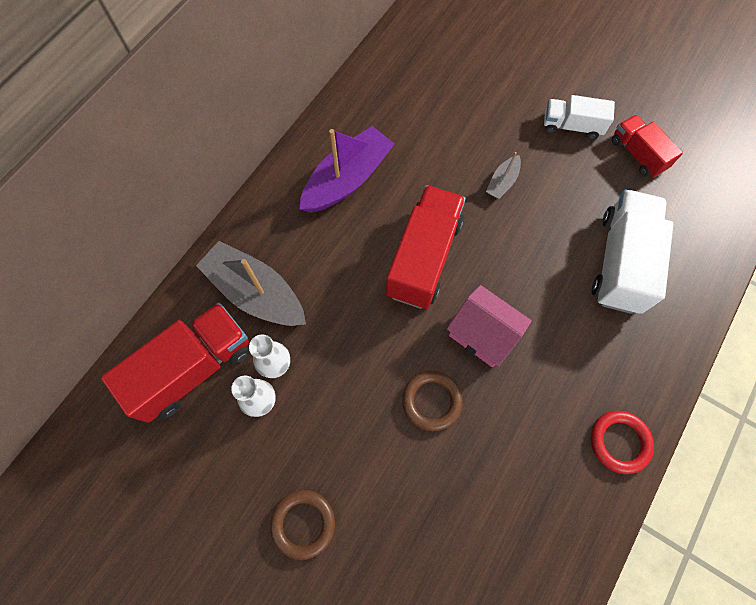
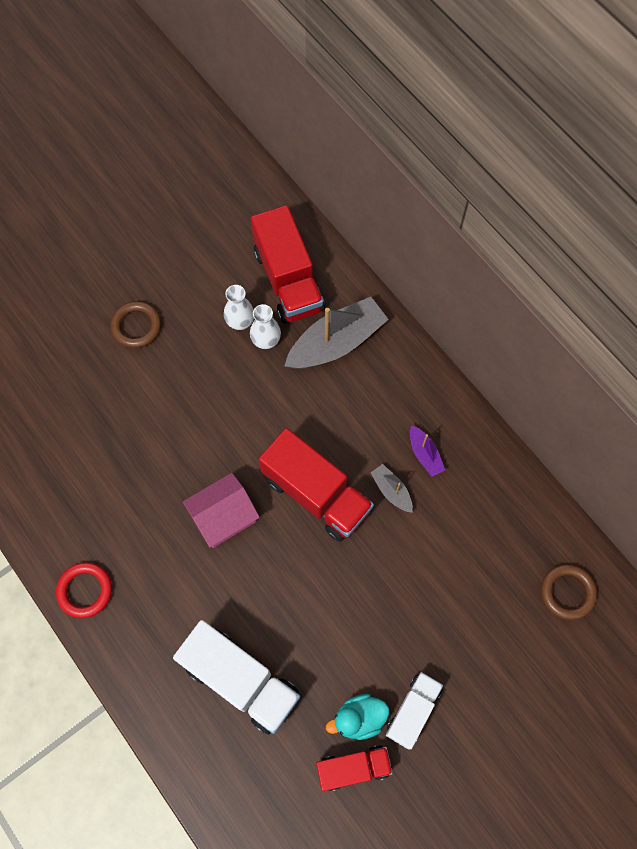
camera: 110 degrees right, 0 degrees up
(347, 179) = (425, 454): purple boat -> purple boat, size x0.48
(431, 401) = (185, 451): brown ring -> brown ring (567, 592)
(502, 182) = (370, 603): grey boat -> grey boat (391, 491)
(598, 162) = (359, 718): none -> turquoise duck

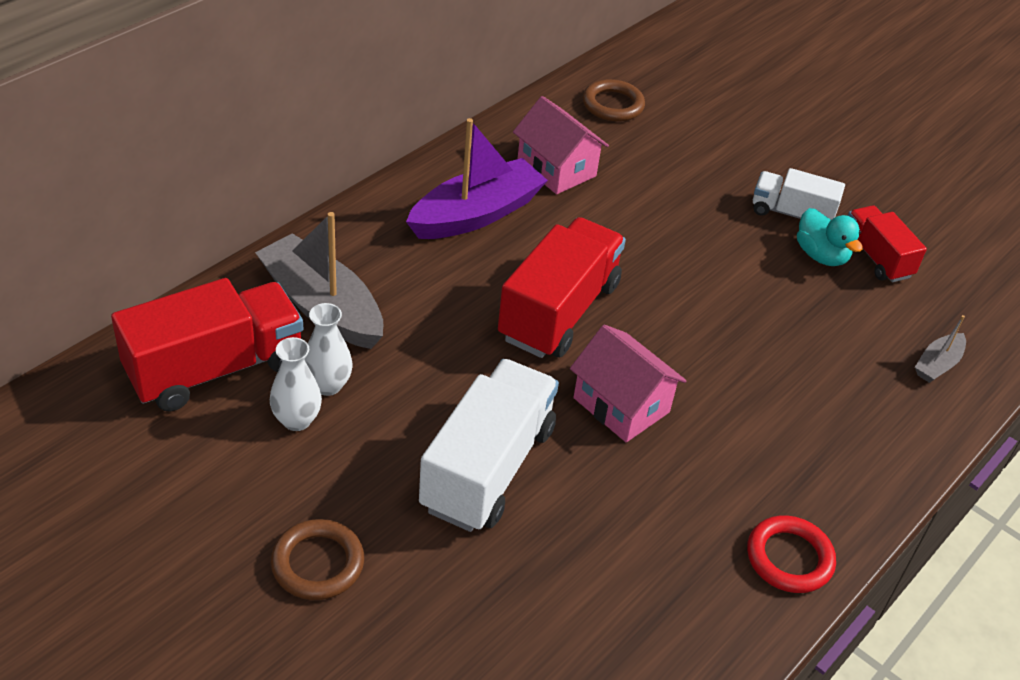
camera: 105 degrees left, 25 degrees down
(240, 680) = (829, 364): white truck -> white truck (487, 468)
(391, 491) = (534, 241): grey boat -> grey boat (937, 365)
(425, 454) = (476, 214): purple boat -> purple boat, size x2.09
(478, 525) = (556, 169): none -> pink house

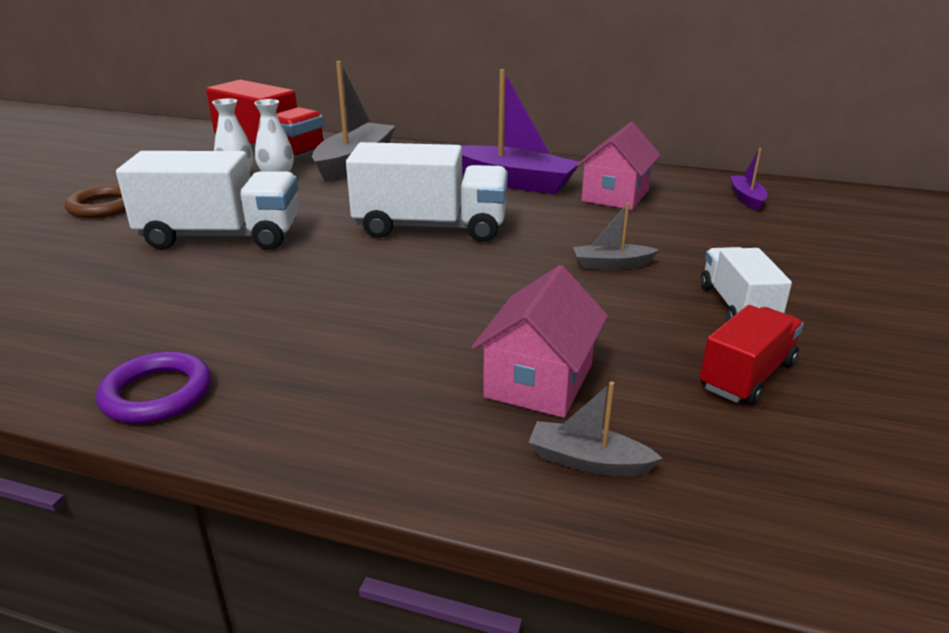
camera: 70 degrees right, 15 degrees down
(558, 311) = (431, 227): red truck -> white truck
(612, 105) = (746, 198): brown ring -> purple boat
(621, 405) = (332, 271): pink house -> pink house (539, 380)
(696, 239) = (611, 265): none -> grey boat
(789, 558) = (157, 394): red ring -> purple ring
(821, 255) = (690, 336): turquoise duck -> none

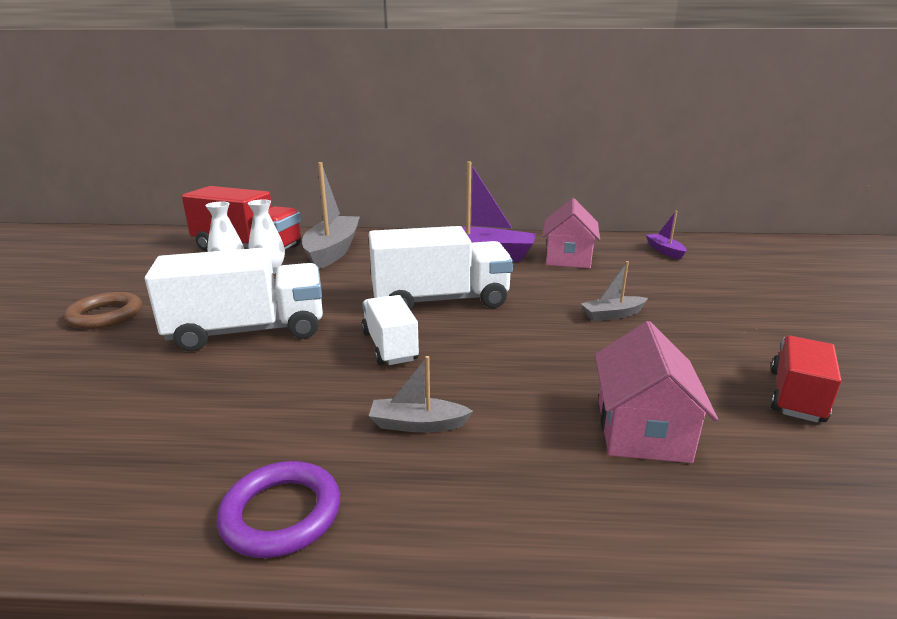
camera: 15 degrees left, 5 degrees down
(588, 461) = (748, 503): grey boat -> grey boat (417, 424)
(737, 306) = (735, 337): white truck -> white truck (389, 346)

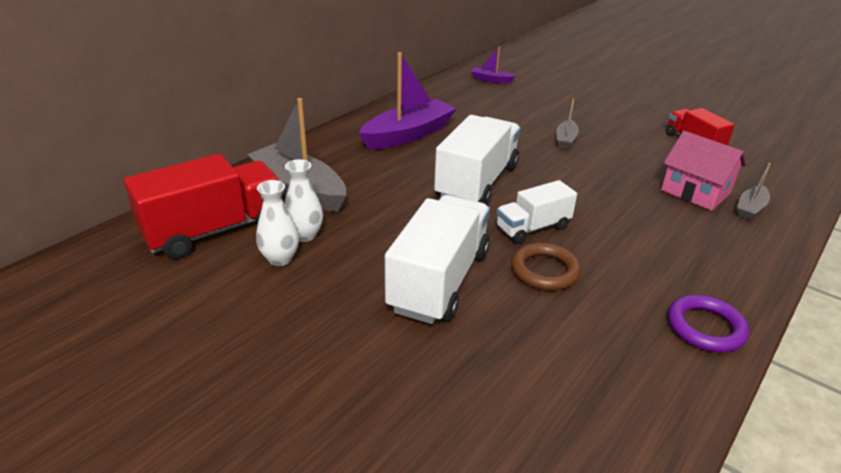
camera: 55 degrees left, 10 degrees up
(105, 315) = (299, 359): brown ring -> brown ring (544, 271)
(389, 346) = (533, 228): white truck -> white truck turned 45 degrees counterclockwise
(417, 424) = (644, 253): grey boat -> grey boat (750, 208)
(568, 258) = (460, 110): pink house -> none

